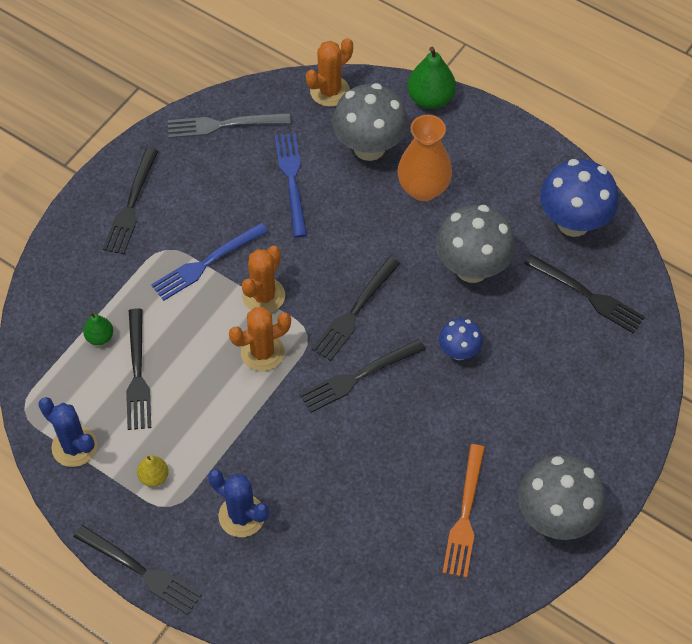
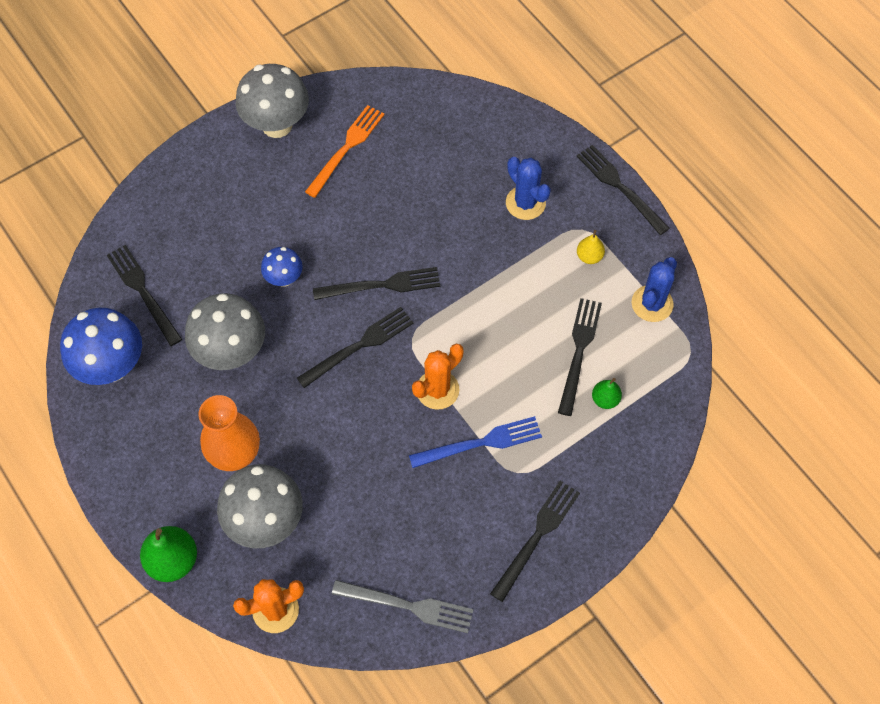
camera: 160 degrees left, 5 degrees up
(74, 446) = (652, 304): blue cactus -> blue cactus turned 60 degrees clockwise
(262, 352) = (458, 335): orange cactus -> none
(292, 180) = (362, 509): blue fork -> none

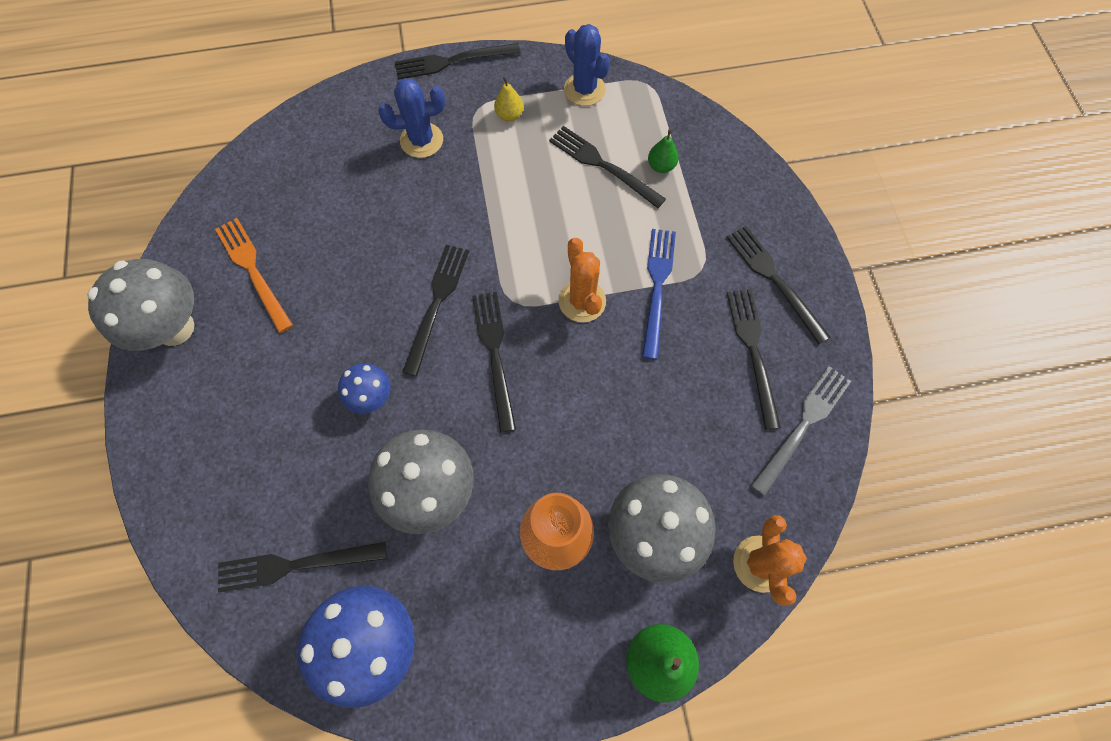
camera: 65 degrees left, 5 degrees up
(458, 542) = (753, 351): none -> black fork

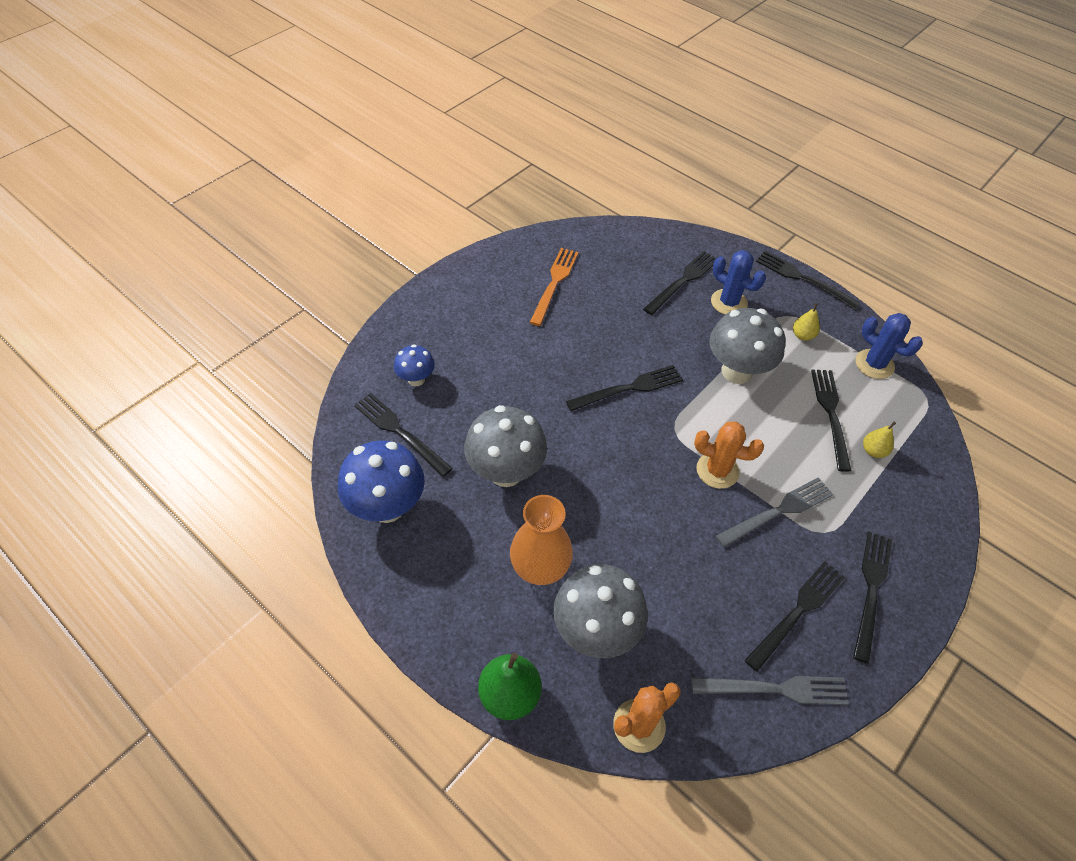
camera: 50 degrees right, 15 degrees down
(175, 328) = (485, 274): grey mushroom -> grey mushroom (736, 371)
(372, 397) = (535, 398): blue mushroom -> blue mushroom (416, 379)
(495, 354) = (628, 444): black fork -> black fork (683, 281)
(582, 301) = (717, 470): orange cactus -> orange cactus turned 75 degrees clockwise
(584, 89) = (874, 364): blue cactus -> blue cactus turned 60 degrees counterclockwise
(657, 286) = (778, 511): blue fork -> grey fork
(661, 166) = (873, 451): green pear -> yellow pear

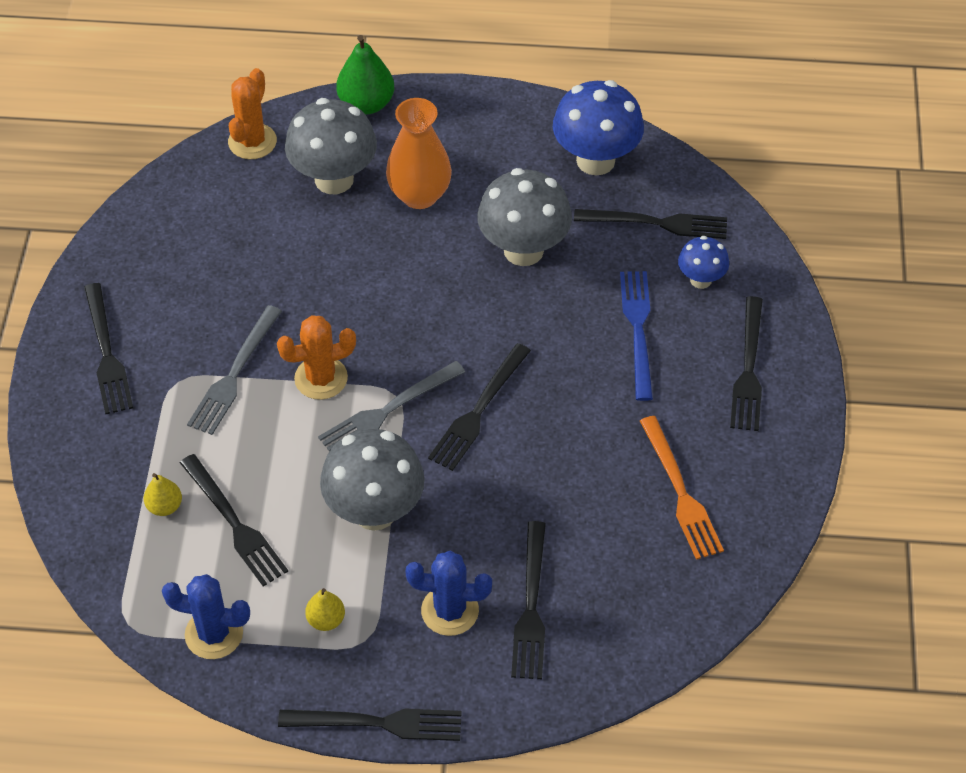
camera: 145 degrees right, 0 degrees up
(486, 375) = (638, 329): none -> blue fork
(776, 689) = (156, 225): grey fork -> grey fork (387, 411)
(797, 612) = (167, 294): black fork -> black fork (748, 369)

